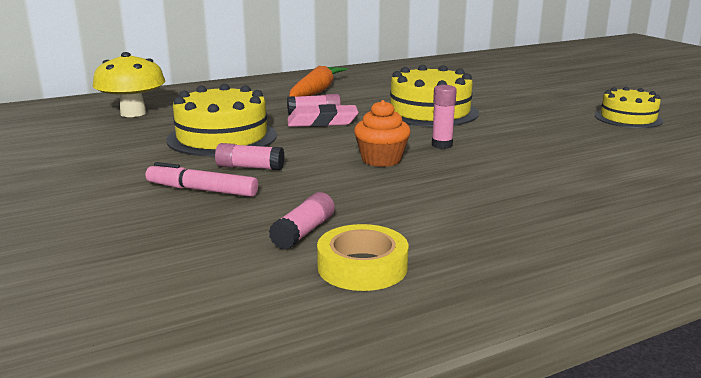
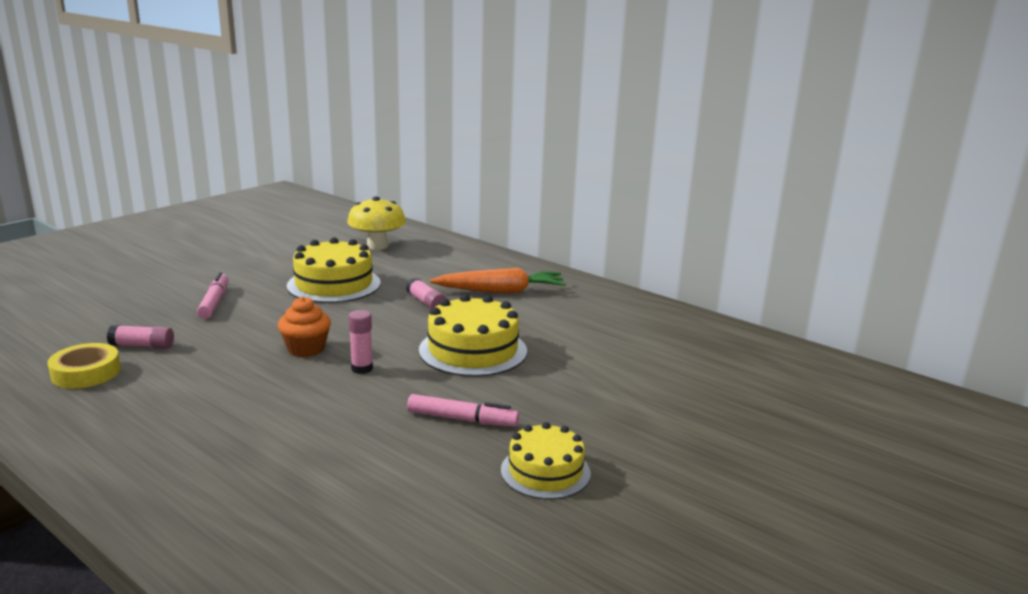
camera: 65 degrees right, 0 degrees up
(250, 167) = (266, 307): pink glue stick -> none
(322, 122) = (401, 310): pink eraser -> none
(549, 127) = (462, 419): none -> pink marker

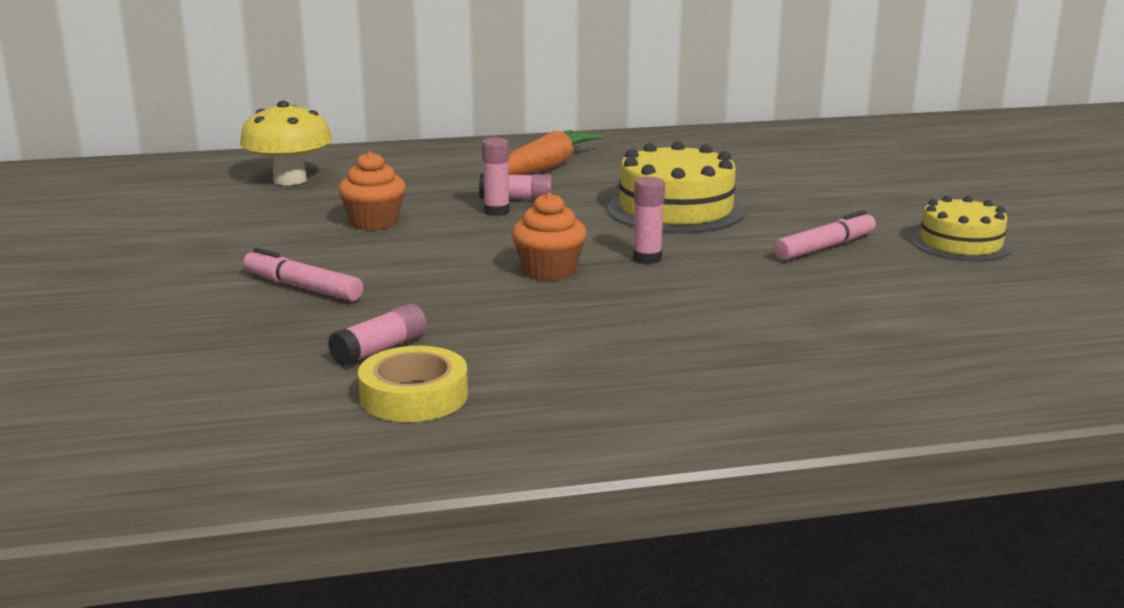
camera: 50 degrees left, 0 degrees up
(334, 284) = (374, 222): yellow cake -> orange cupcake
(394, 305) = (496, 211): none -> pink glue stick

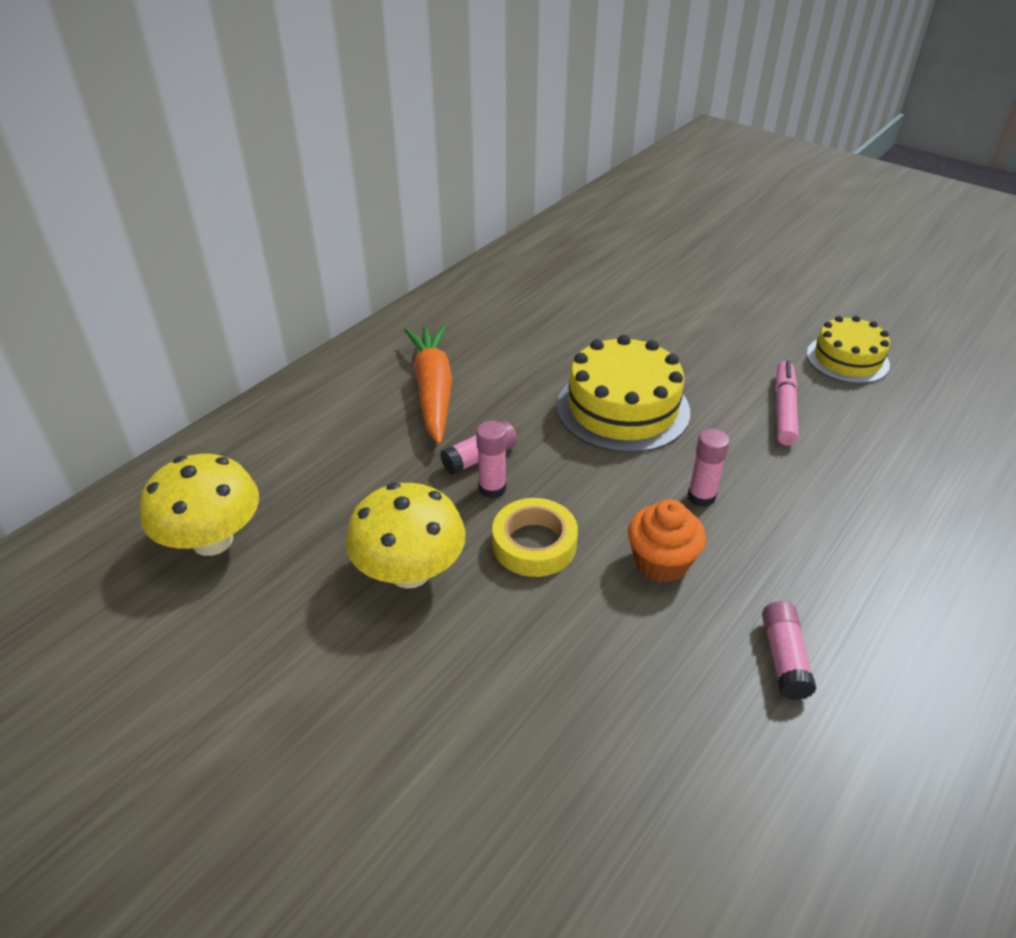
camera: 40 degrees left, 20 degrees up
(302, 288) = (505, 734): pink marker -> none
(374, 222) = (410, 572): orange cupcake -> yellow mushroom
(380, 350) = (713, 788): pink glue stick -> pink glue stick (784, 658)
(414, 396) = (834, 839): yellow tape -> yellow tape (534, 544)

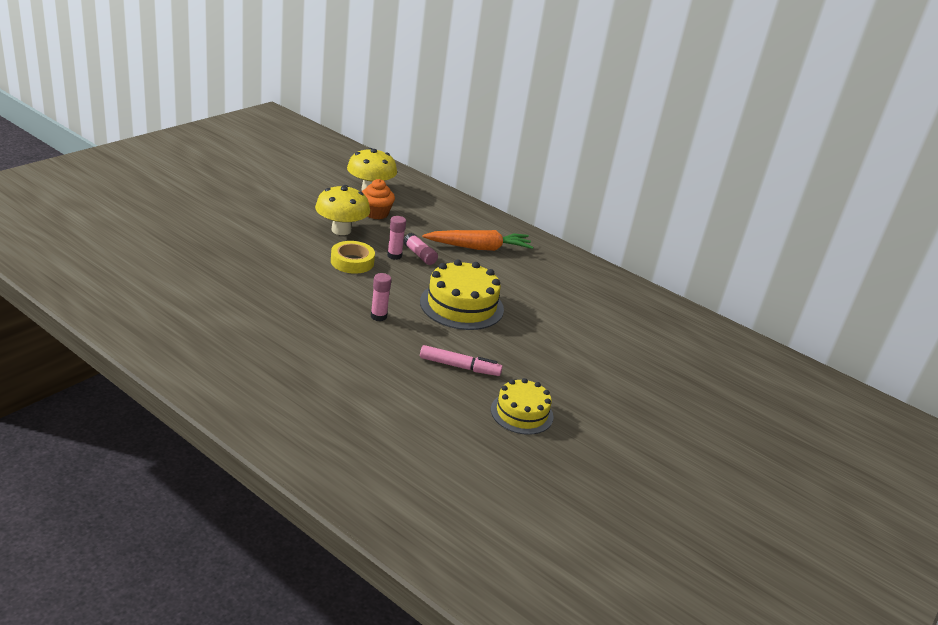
camera: 85 degrees right, 10 degrees down
(661, 562) = (332, 294): orange cupcake -> orange cupcake (376, 213)
(784, 658) = (260, 315): pink glue stick -> none

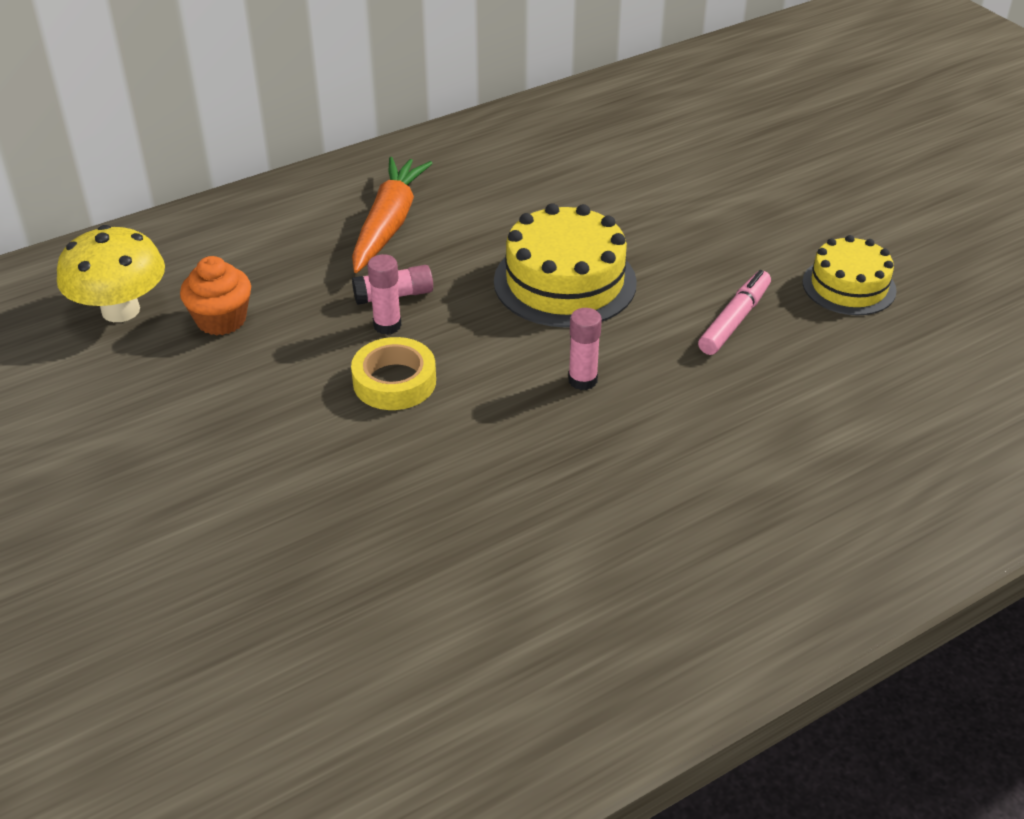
camera: 65 degrees left, 10 degrees up
(341, 230) = (270, 376): yellow mushroom -> none

